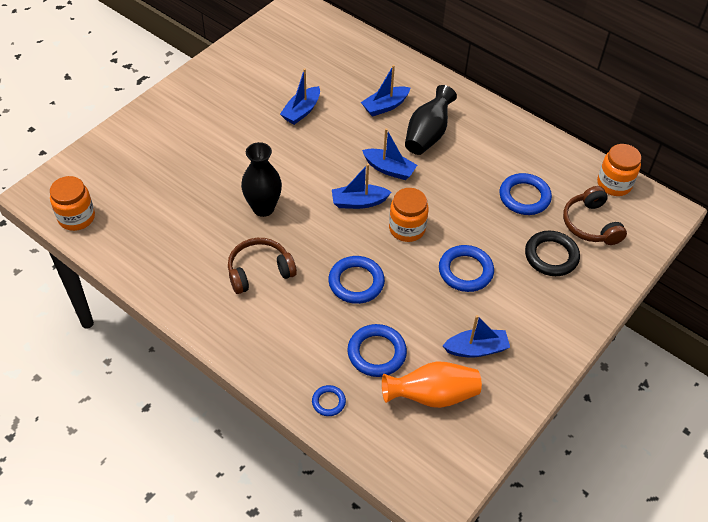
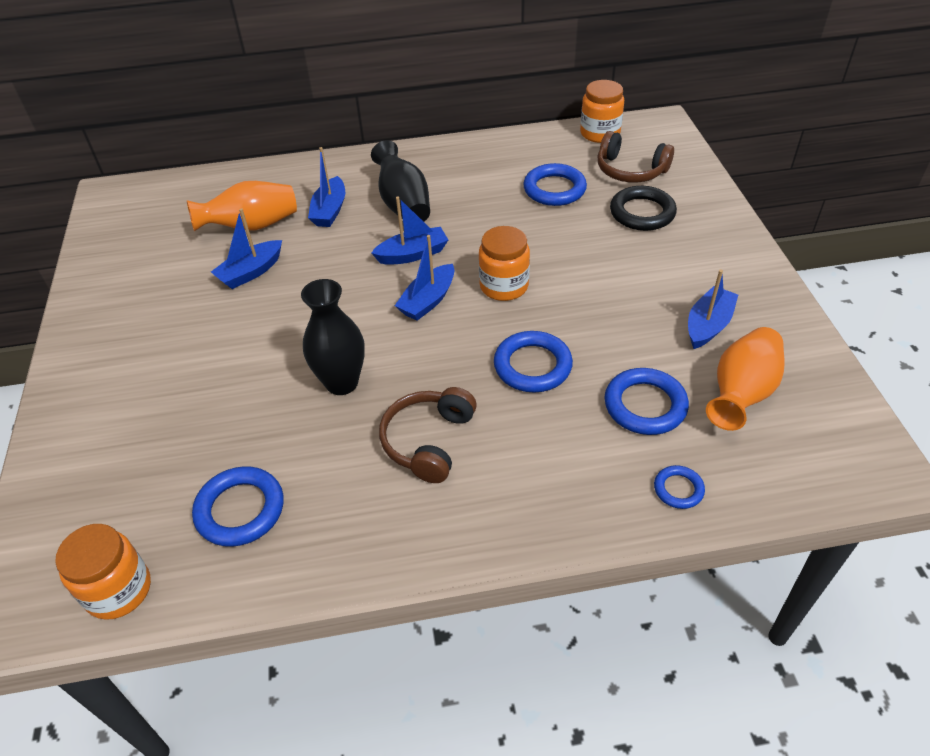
camera: 45 degrees left, 5 degrees down
(301, 111) = (251, 272): blue boat -> blue boat turned 60 degrees clockwise
(336, 83) = (252, 226): none -> orange vase
(465, 271) = (602, 277): blue ring -> blue ring (240, 510)

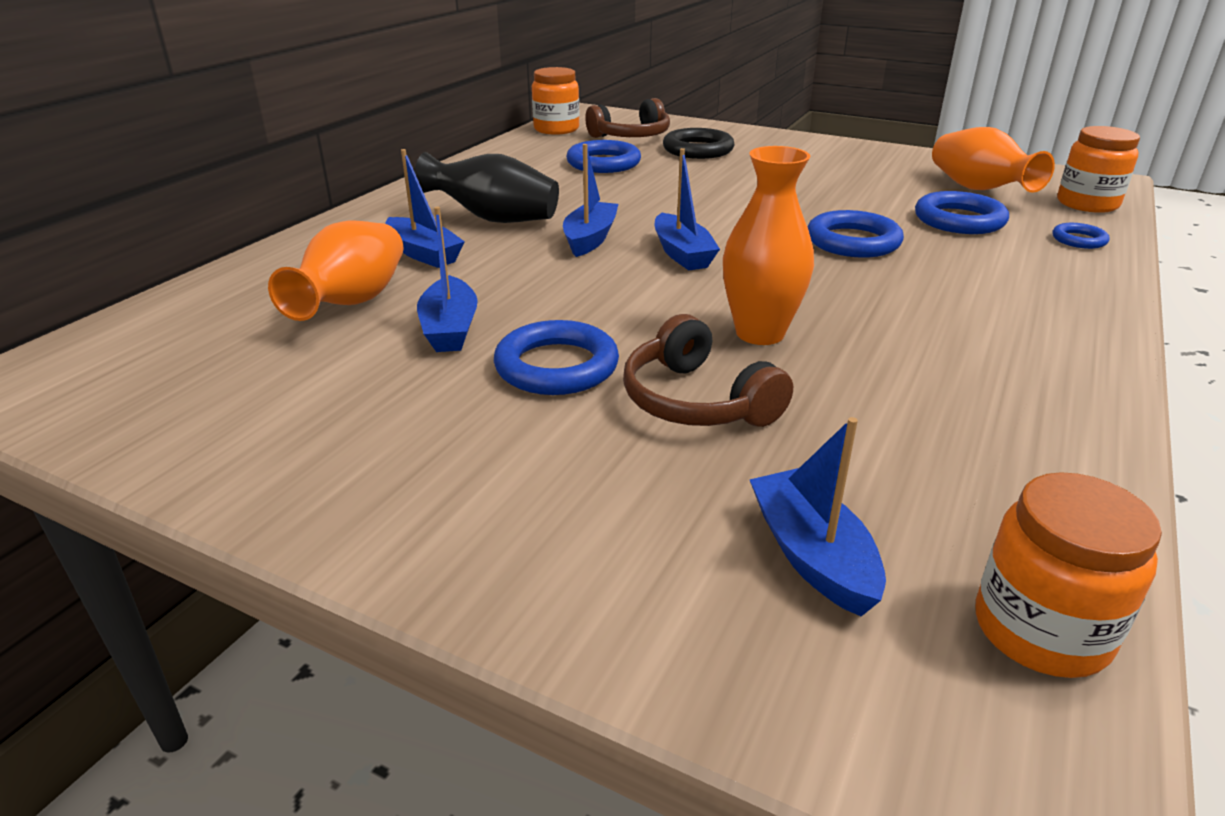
camera: 55 degrees left, 15 degrees down
(240, 510) = (935, 465): blue ring -> blue ring (556, 366)
(342, 383) = (760, 333): black vase -> orange vase
(428, 441) = (916, 316): brown headphones -> brown headphones (696, 401)
(504, 286) = (714, 219): orange jar -> orange jar (1087, 204)
(708, 325) = (881, 174): blue boat -> blue boat (812, 555)

